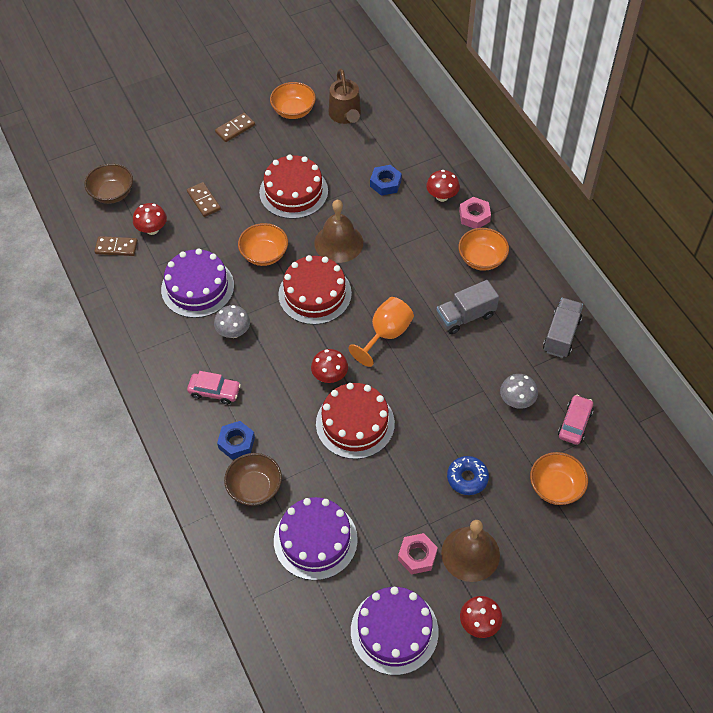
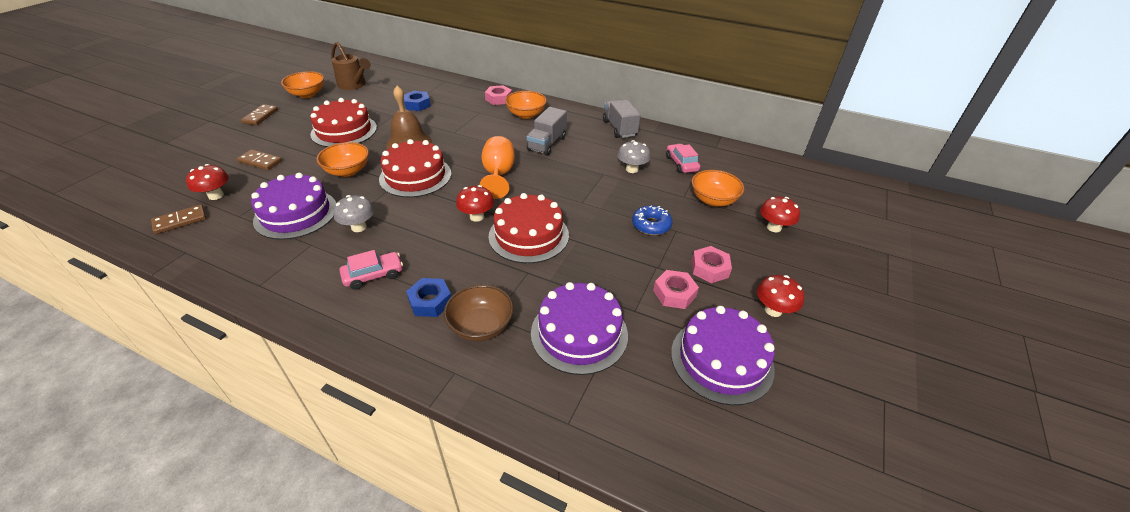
camera: 40 degrees left, 15 degrees down
(112, 193) = (151, 189): brown bowl -> none
(442, 196) = (466, 98): red mushroom -> red mushroom (774, 227)
(470, 553) = (709, 268): brown bell -> pink nut

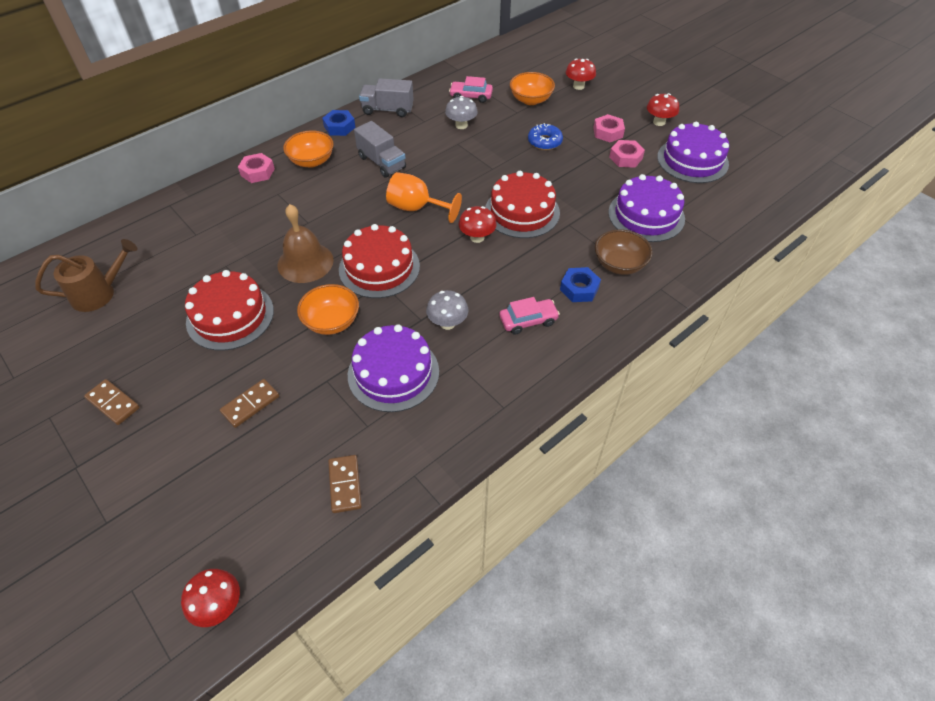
camera: 65 degrees left, 10 degrees up
(216, 195) = (307, 450): red mushroom -> red mushroom (219, 605)
(307, 94) = (84, 346): orange bowl -> none
(373, 275) = (528, 320): pink car -> pink car turned 75 degrees clockwise
(417, 104) = (214, 240): blue nut -> blue nut (339, 127)

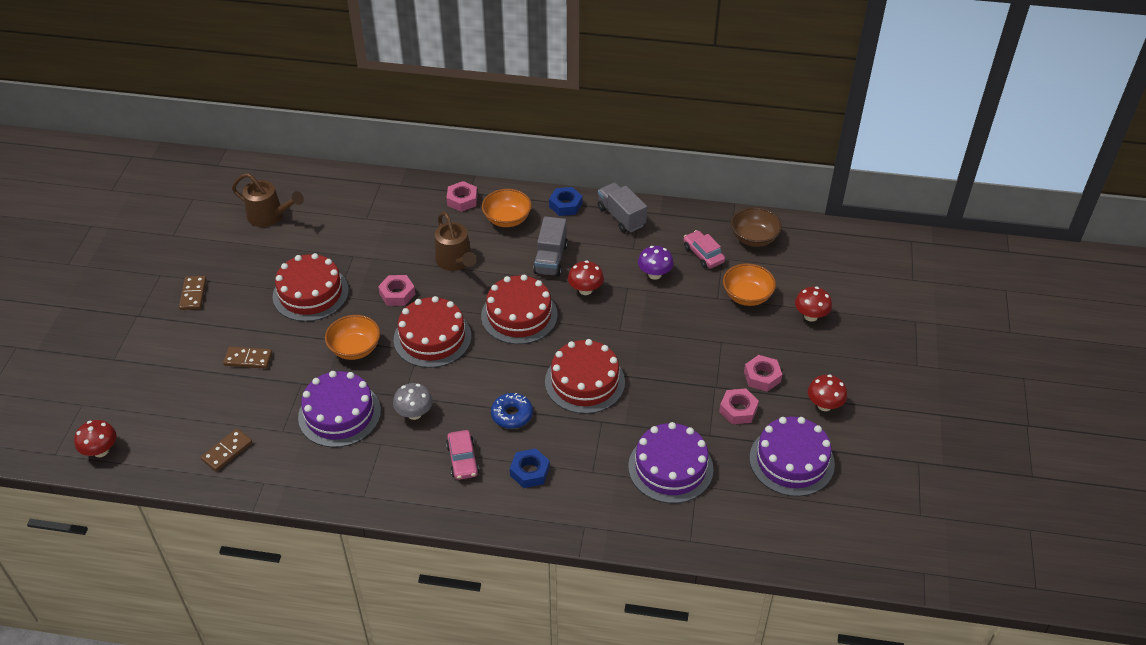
camera: 50 degrees right, 5 degrees down
(305, 262) = (397, 294): brown bell -> pink nut
(317, 211) = (456, 262): none -> brown watering can
(416, 208) = (519, 315): orange goblet -> red cake
(461, 125) = (654, 274): grey mushroom -> purple mushroom
(477, 237) = (524, 373): red mushroom -> red mushroom (585, 290)
(528, 320) = (463, 460): pink car -> pink car turned 45 degrees clockwise
(544, 142) = (696, 341): blue donut -> blue donut (512, 415)
(619, 264) = (586, 482): brown bowl -> brown bowl (754, 238)

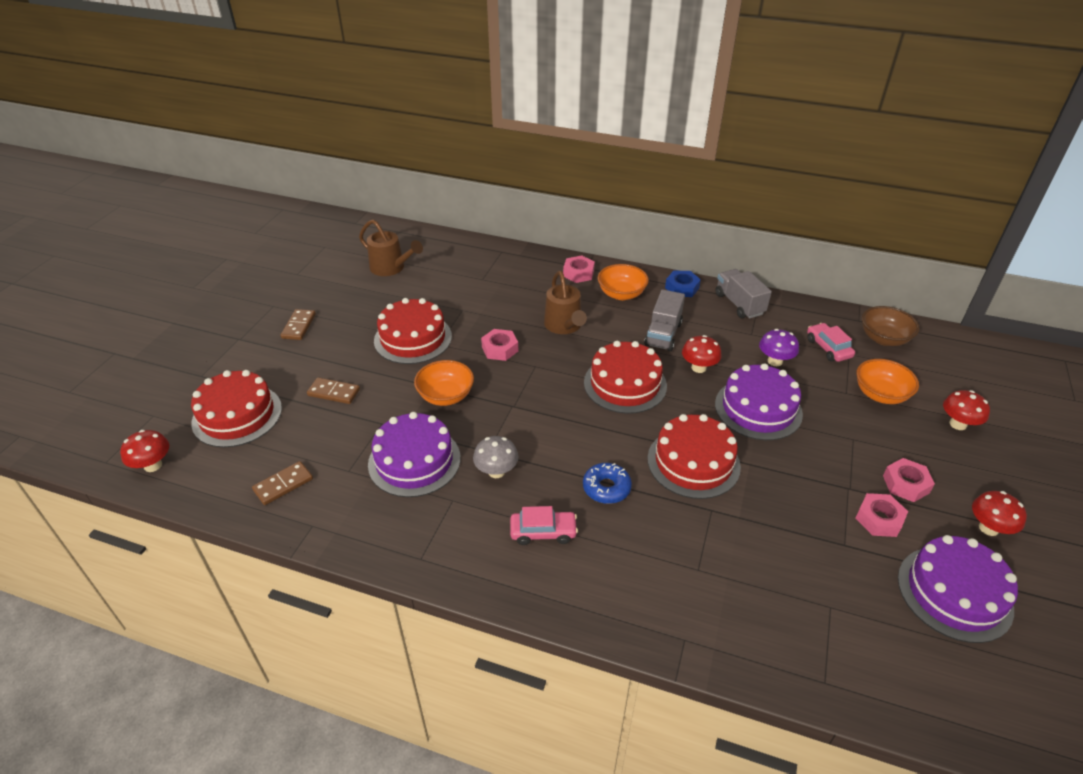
camera: 10 degrees right, 5 degrees down
(432, 338) = (529, 395): red cake -> red cake (237, 415)
(463, 460) = (543, 532): pink car -> pink car turned 90 degrees counterclockwise
(530, 472) = (621, 558): blue nut -> none
(670, 467) = (796, 578): purple cake -> purple cake (758, 409)

